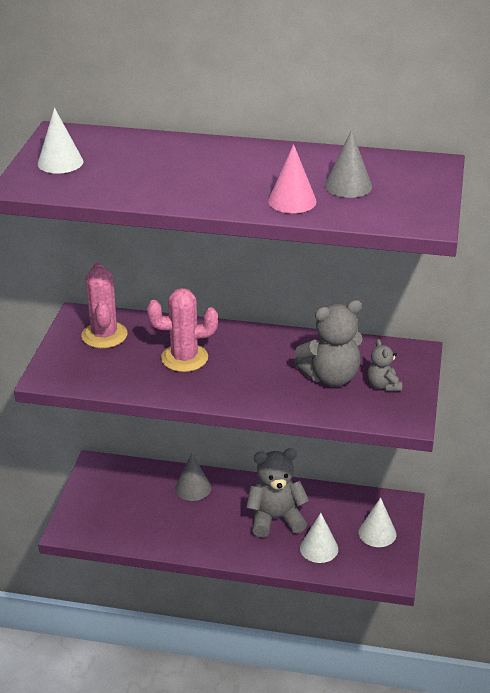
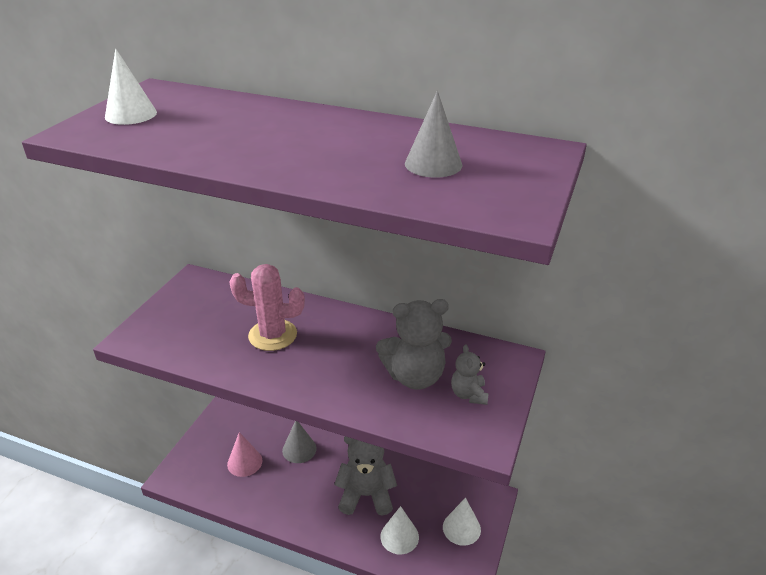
camera: 10 degrees right, 0 degrees up
(104, 335) = (207, 301): pink cactus -> none
(292, 201) = (357, 175): pink cone -> pink cone (244, 462)

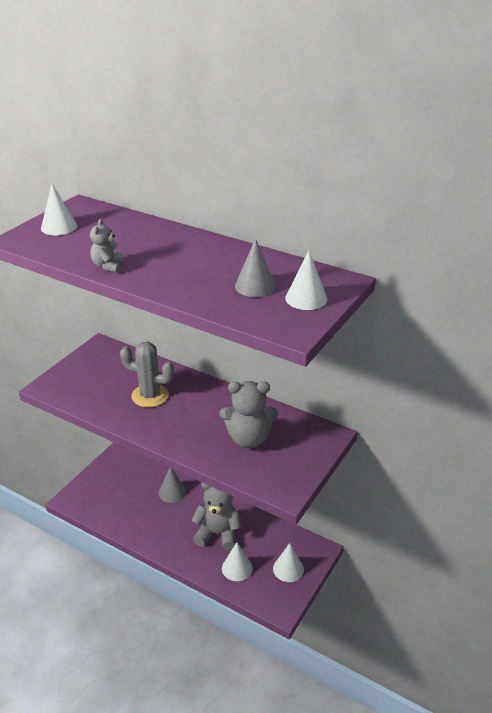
camera: 10 degrees right, 0 degrees up
(244, 462) = (127, 496): pink cone -> none
(272, 335) = (150, 396): pink cactus -> grey cactus
(469, 394) = (285, 457): grey teddy bear -> grey teddy bear (108, 266)
(511, 173) = (306, 298): none -> white cone

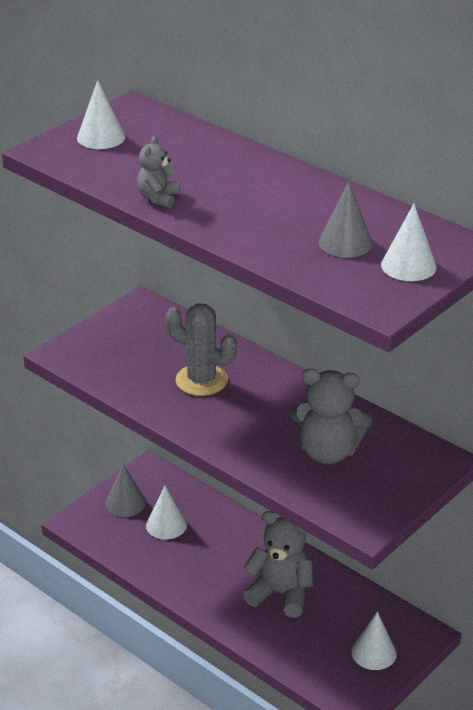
camera: 10 degrees right, 0 degrees up
(172, 492) = (223, 529): grey cone -> grey cone (125, 503)
(237, 568) = (300, 642): white cone -> white cone (166, 525)

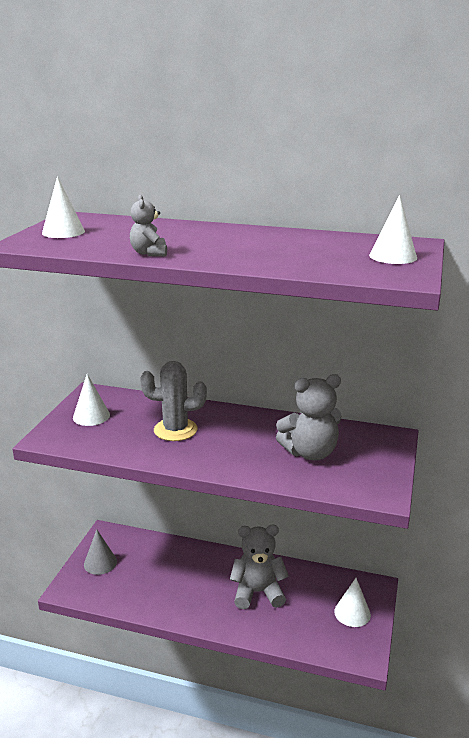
camera: 25 degrees left, 10 degrees down
(166, 525) = (141, 569): white cone -> white cone (91, 416)
(345, 242) = (329, 253): grey cone -> none

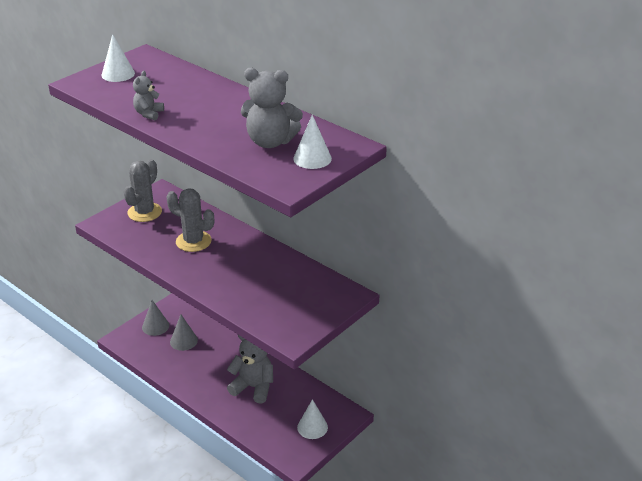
camera: 25 degrees right, 10 degrees up
(91, 416) = (144, 212): white cone -> grey cactus
(144, 568) = (183, 341): none -> grey cone
(310, 453) = (273, 289): grey teddy bear -> grey teddy bear (270, 142)

